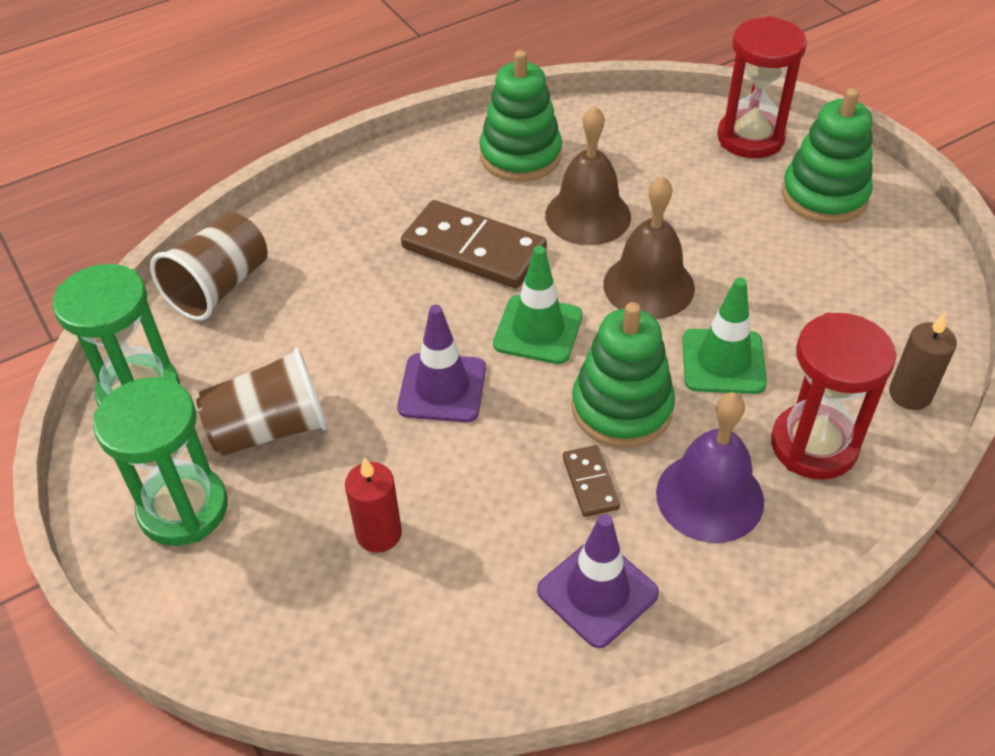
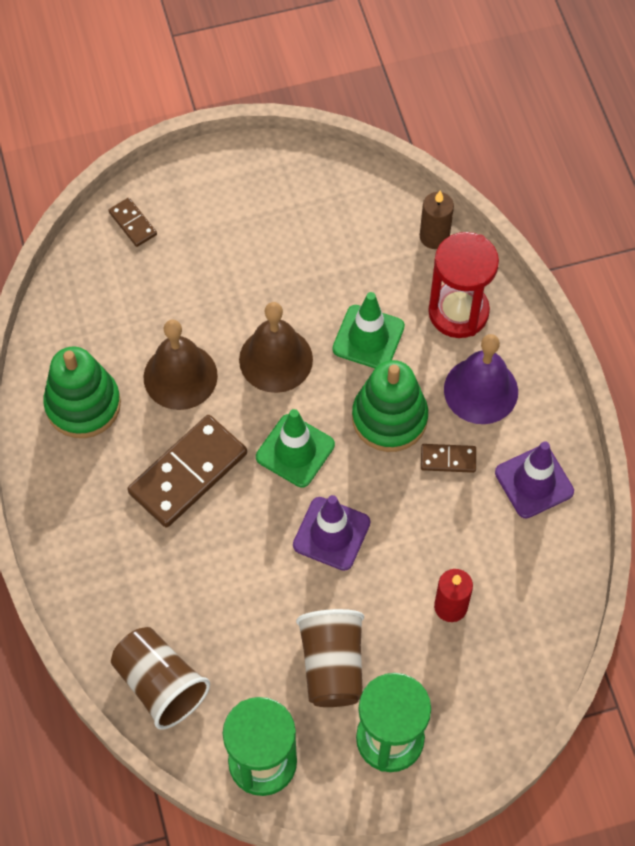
camera: 75 degrees left, 15 degrees up
(750, 138) = (132, 223): red hourglass -> brown domino
(824, 195) = (222, 201): green stacking toy -> none

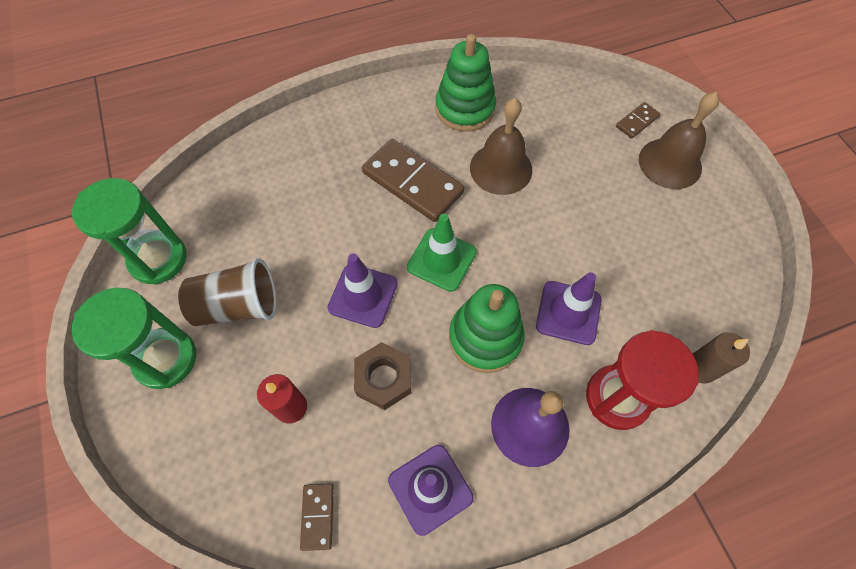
camera: 85 degrees right, 0 degrees up
(160, 684) = (231, 182): brown cup -> none
(276, 359) = (530, 237): brown bell -> brown bell (670, 163)
(368, 338) = (568, 312): green traffic cone -> purple traffic cone
(426, 517) = (384, 379): none -> brown nut
(448, 459) = (447, 396): brown domino -> brown domino (317, 516)

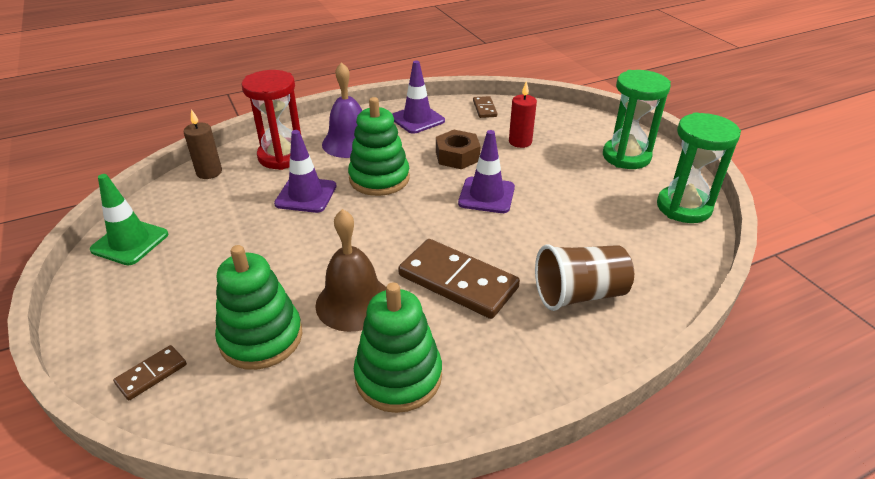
camera: 175 degrees right, 25 degrees down
(238, 306) = (590, 184): brown cup -> brown cup (579, 294)
(441, 260) = (419, 221): green traffic cone -> green traffic cone (130, 242)
(568, 143) = (261, 338): none -> green stacking toy
(670, 163) = (138, 322): brown bell -> none

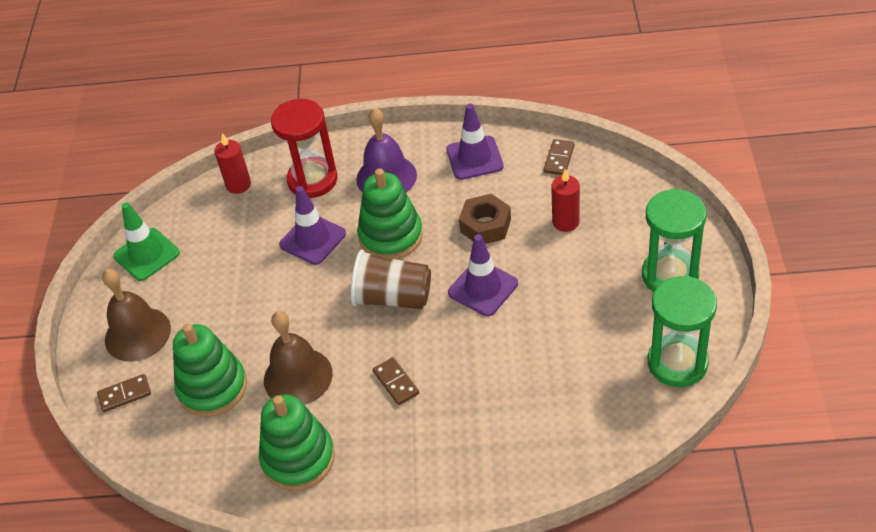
camera: 30 degrees right, 10 degrees up
(146, 312) = (137, 334): none -> brown bell
(209, 172) = (238, 185): brown candle -> red candle
(458, 281) = (396, 382): brown domino -> brown domino, size x0.48
(579, 294) = (494, 431): brown cup -> brown cup (393, 297)

